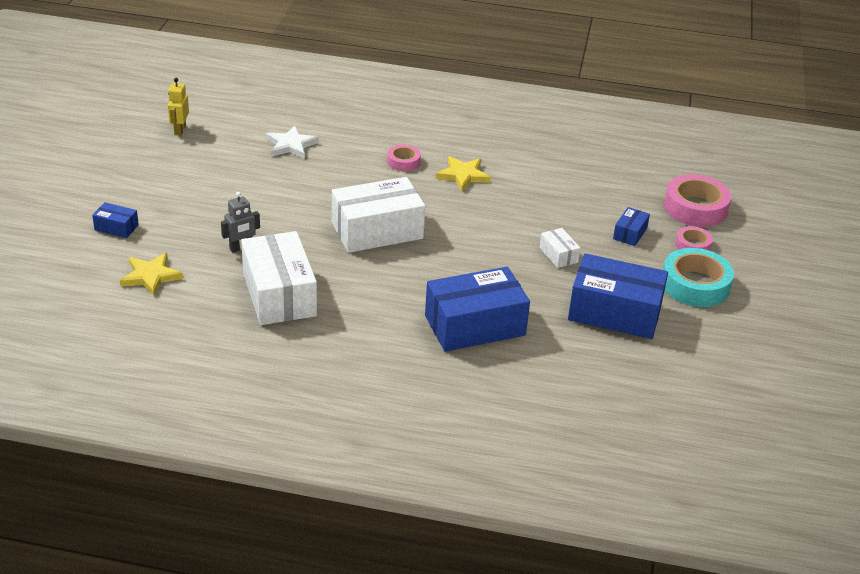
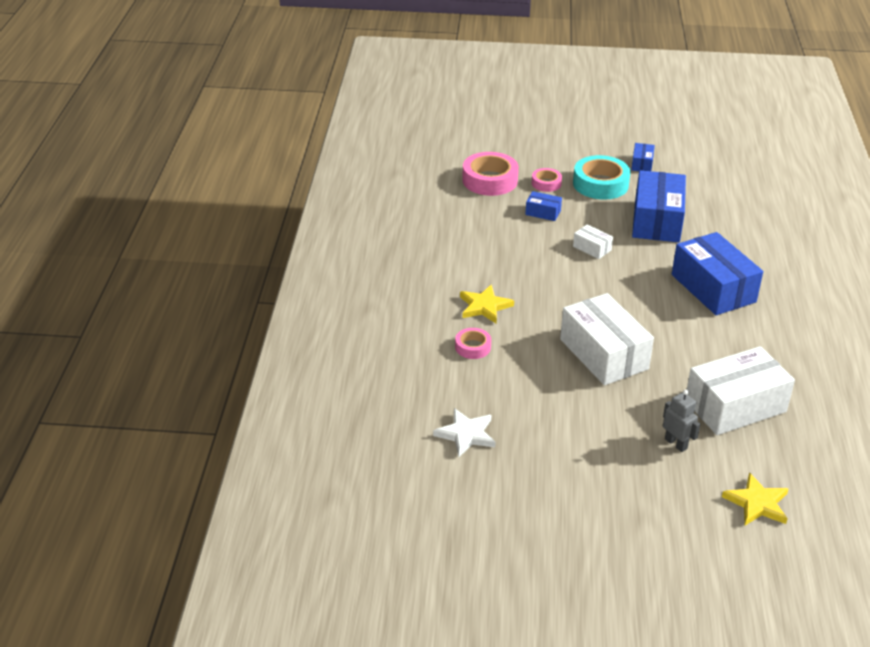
camera: 95 degrees left, 0 degrees up
(116, 227) = (688, 552): blue box -> blue box (642, 164)
(180, 130) = (462, 539): yellow robot -> none
(558, 255) = (592, 248): white box -> white box turned 75 degrees clockwise

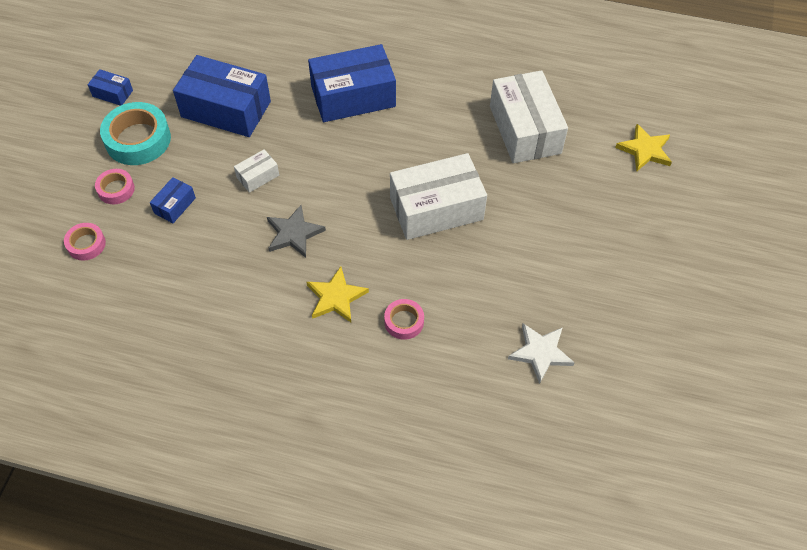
camera: 80 degrees left, 20 degrees up
(490, 180) = (86, 244): pink tape -> pink tape, size x0.54
(540, 276) = (294, 233): none -> grey star
(676, 444) = (569, 185): grey robot -> none

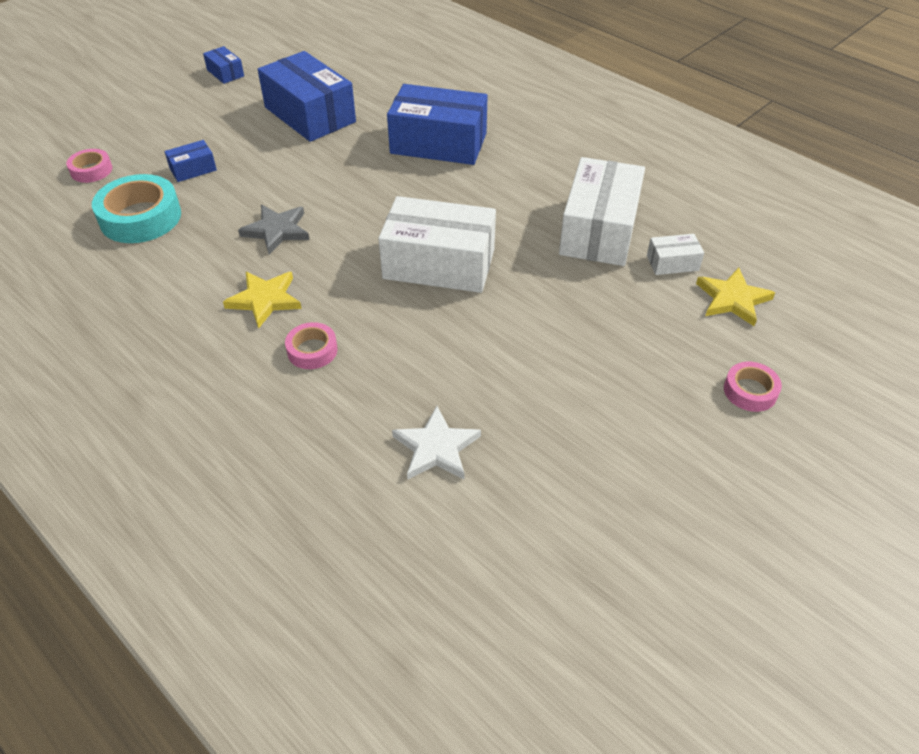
camera: 30 degrees right, 10 degrees down
(116, 189) = (157, 140): pink tape -> pink tape (750, 391)
(138, 139) = (212, 111): turquoise tape -> turquoise tape (140, 217)
(258, 176) = (288, 174): white box -> white box (672, 263)

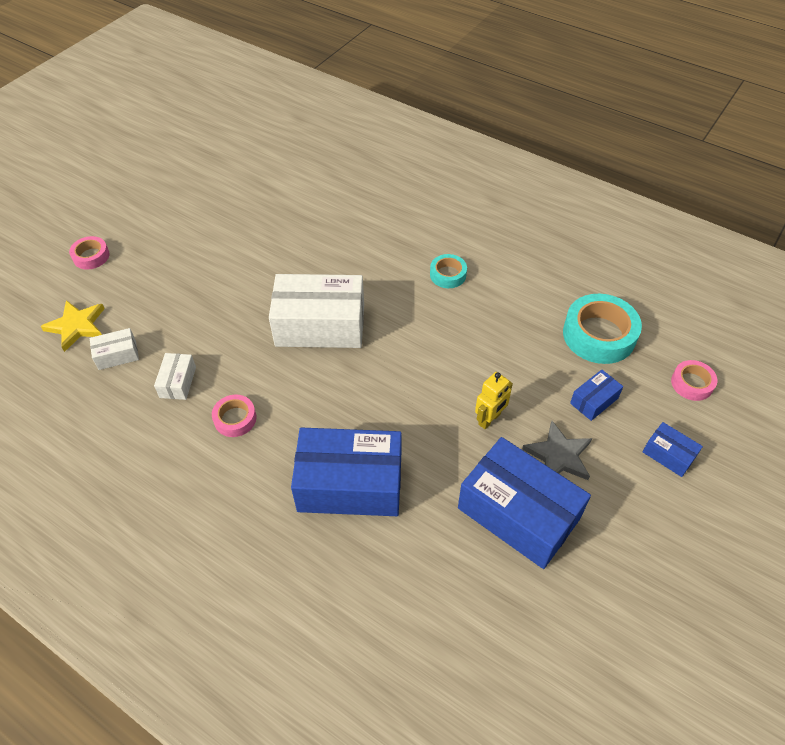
camera: 170 degrees right, 5 degrees up
(225, 73) = (676, 589): blue box -> blue box (668, 455)
(265, 300) = (448, 275): yellow star -> turquoise tape
(277, 231) = (471, 338): grey star -> grey star (558, 455)
(297, 168) = (489, 419): none -> yellow robot
(312, 350) = (396, 243): pink tape -> pink tape (235, 419)
(436, 448) = (298, 198): white star -> none
(599, 230) = (178, 382): white box -> white box, size x0.45

